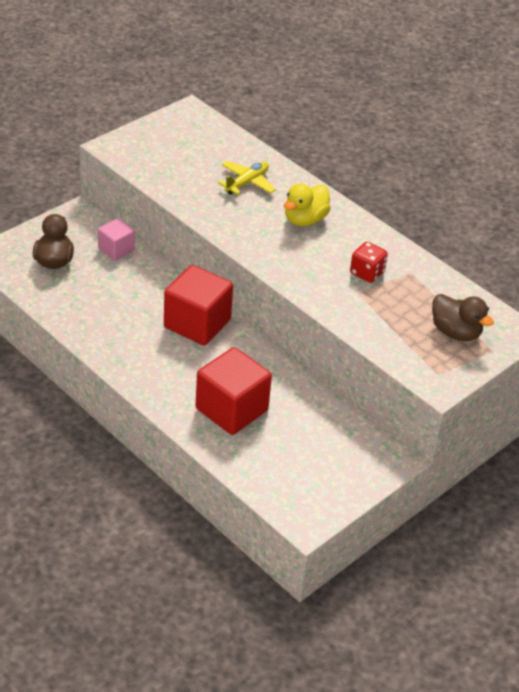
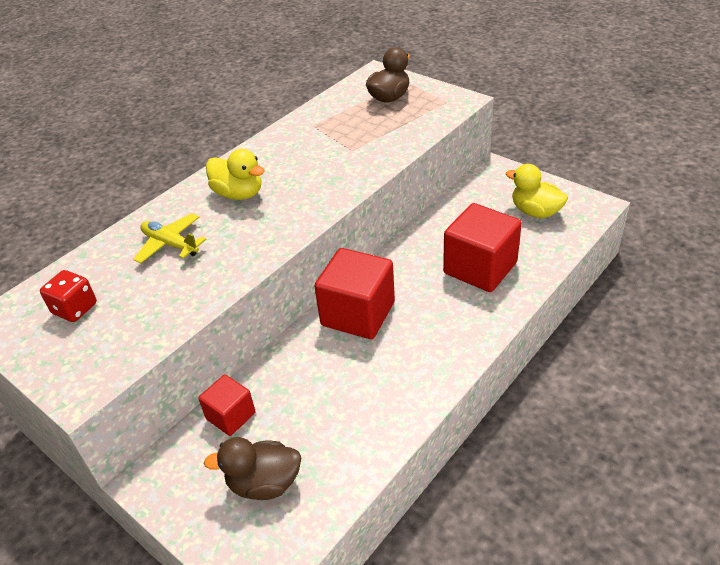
camera: 90 degrees left, 0 degrees up
(116, 249) = (231, 416): pink cube -> red cube
(307, 471) = (535, 212): none -> yellow duck
(367, 273) = (320, 148): red dice -> red dice (75, 309)

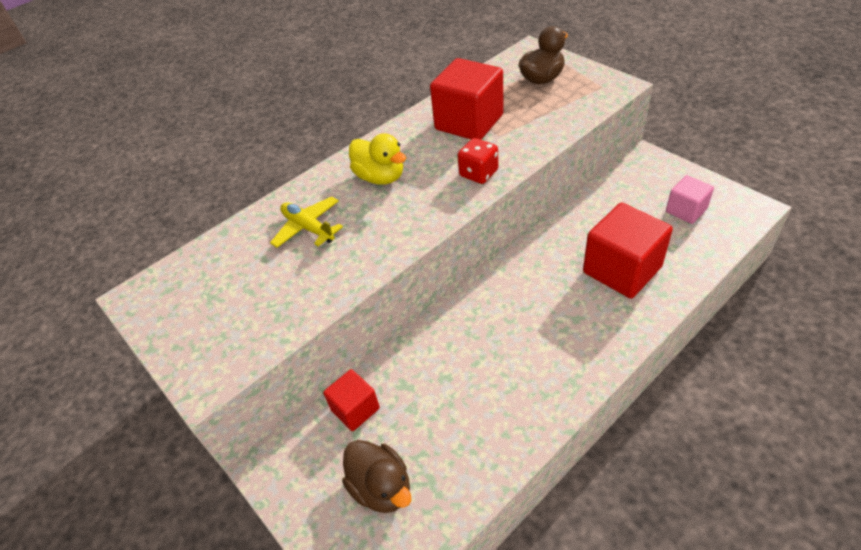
camera: 10 degrees right, 5 degrees up
(75, 309) = (210, 291): red dice -> red dice (478, 173)
(264, 483) = (381, 487): brown duck -> brown duck turned 135 degrees counterclockwise
(358, 314) = (491, 310): red cube -> red cube (469, 122)
(535, 212) = (686, 210): yellow duck -> pink cube

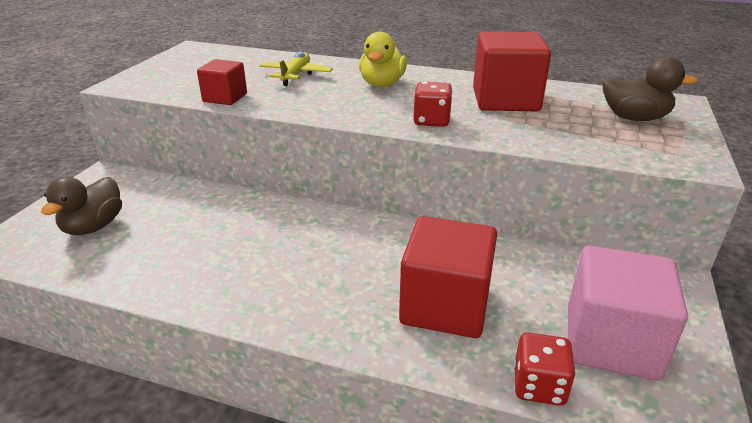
camera: 55 degrees right, 15 degrees down
(355, 409) = (170, 192): red cube -> red cube (225, 98)
(686, 210) = (611, 342): pink cube -> pink cube, size x1.79
(709, 257) = (539, 386): none -> red dice

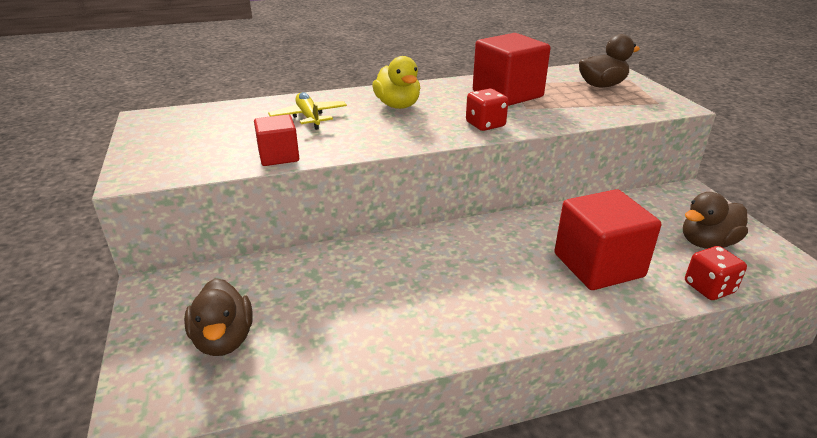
camera: 35 degrees left, 0 degrees up
(611, 342) = (707, 243): pink cube -> brown duck

